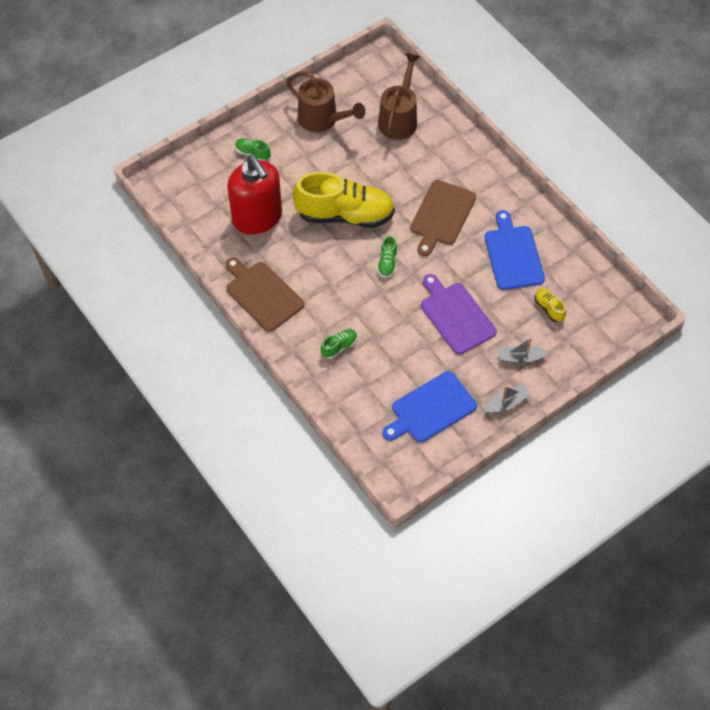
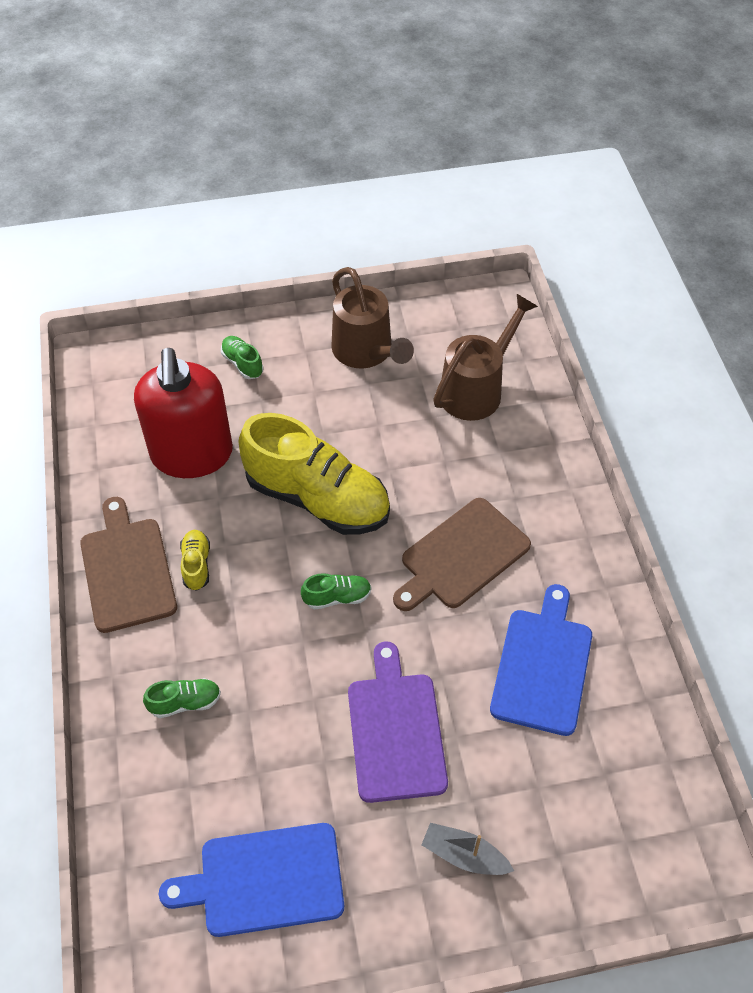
camera: 25 degrees right, 5 degrees down
(387, 263) = (337, 597): green shoe -> green shoe turned 135 degrees counterclockwise
(506, 403) = (396, 930): grey boat -> none
(549, 308) = (557, 785): yellow shoe -> yellow shoe (196, 565)

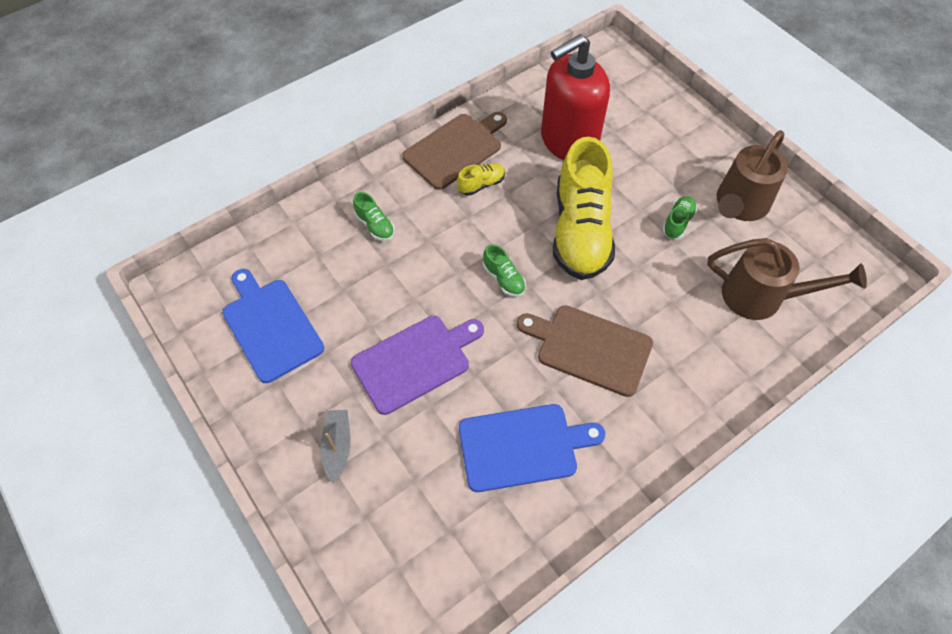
camera: 65 degrees right, 5 degrees up
(242, 364) = (668, 134): green shoe -> green shoe (677, 222)

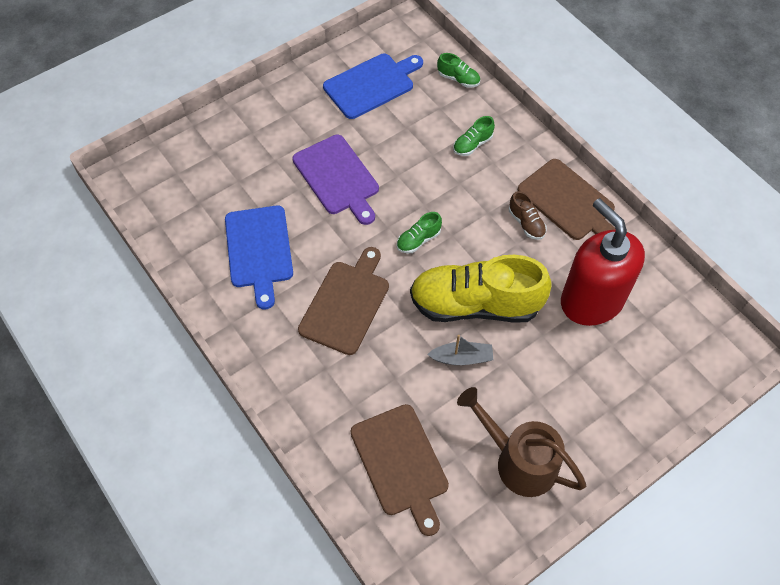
camera: 90 degrees right, 0 degrees up
(337, 447) = (269, 133): grey boat -> grey boat (462, 358)
(481, 184) = (526, 223): yellow shoe -> brown shoe
(677, 222) = (491, 394): green shoe -> green shoe (458, 79)
(762, 297) = (401, 463): brown watering can -> brown cutting board

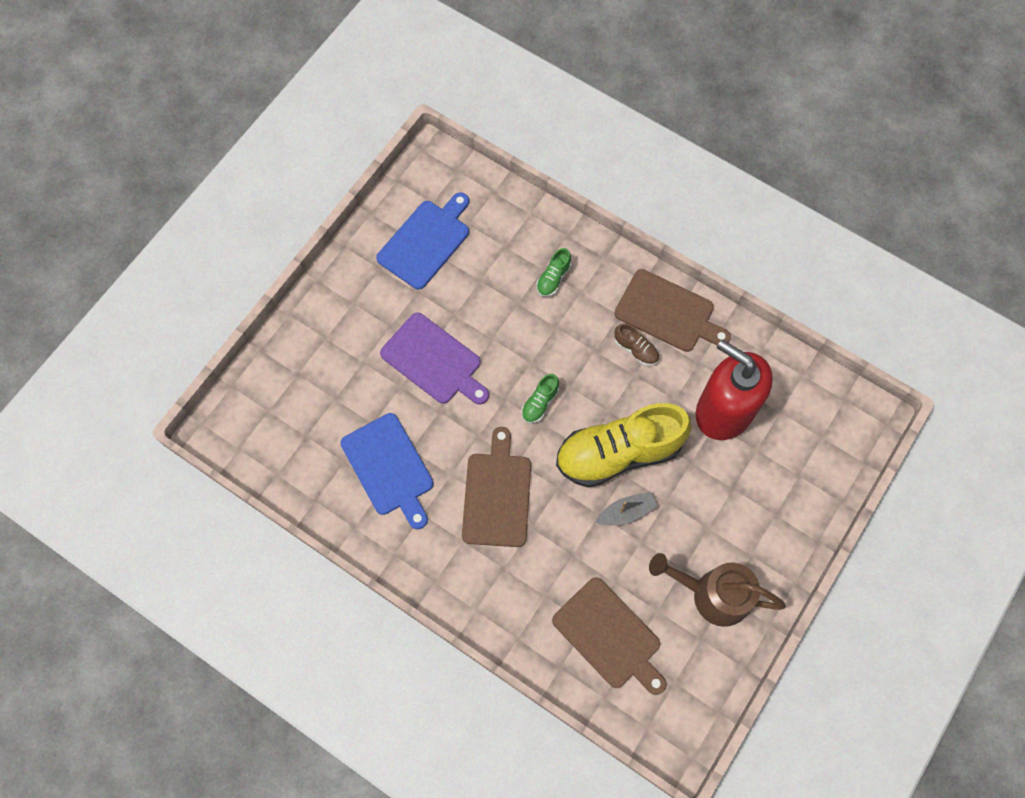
camera: 20 degrees left, 10 degrees up
(458, 79) = (511, 206): green shoe -> none

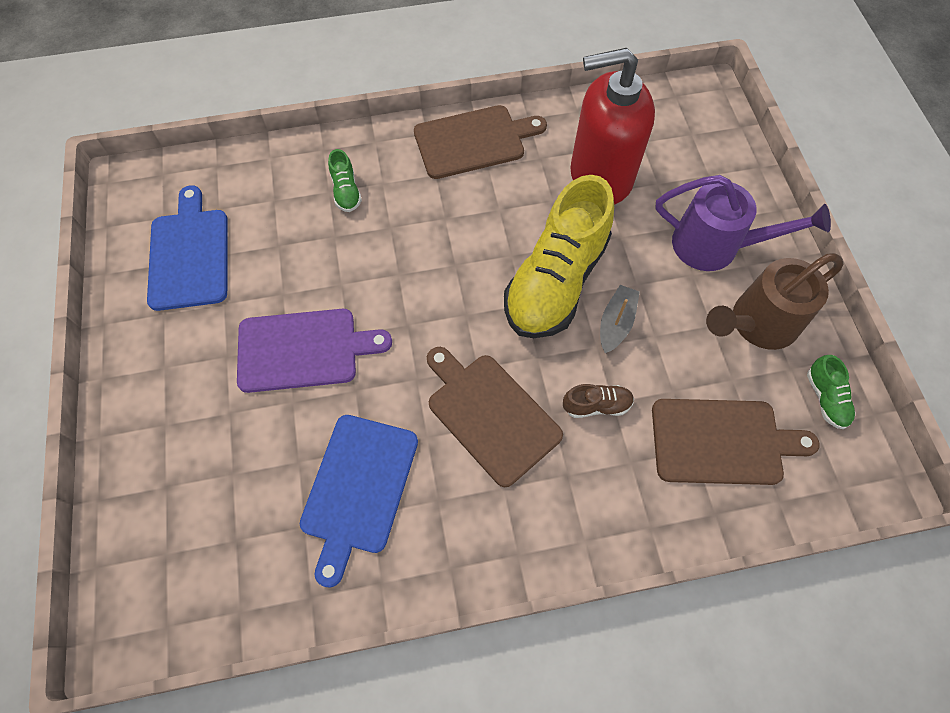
camera: 45 degrees left, 5 degrees down
(389, 468) = (358, 488): blue cutting board -> blue cutting board turned 90 degrees clockwise
(540, 403) = (443, 300): green shoe -> green shoe (825, 398)
(636, 349) = (478, 189): brown shoe -> brown shoe (596, 405)
(746, 525) = (716, 246): none -> purple watering can

